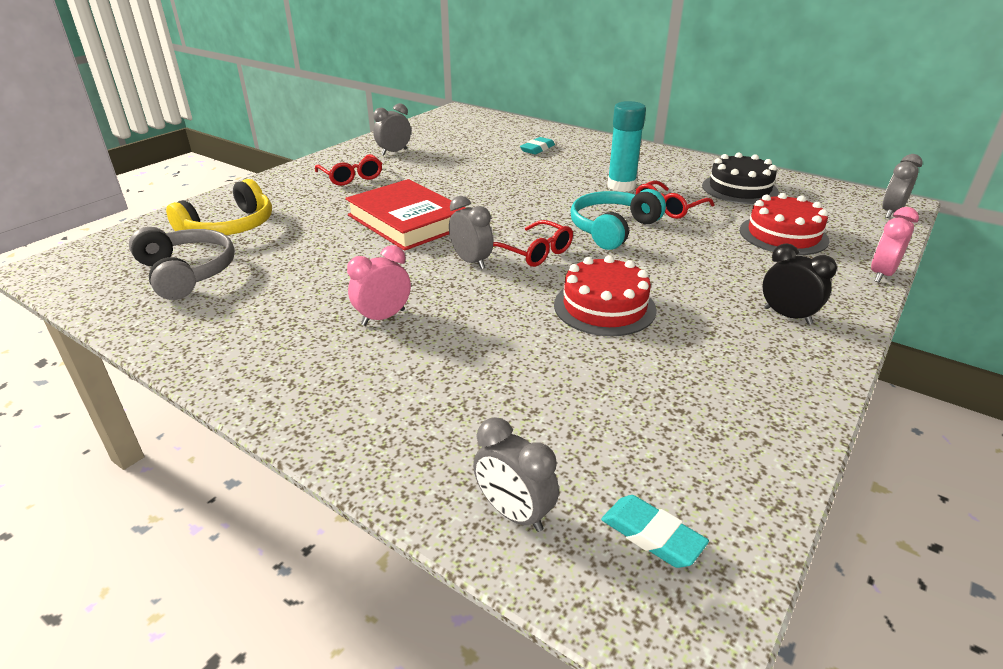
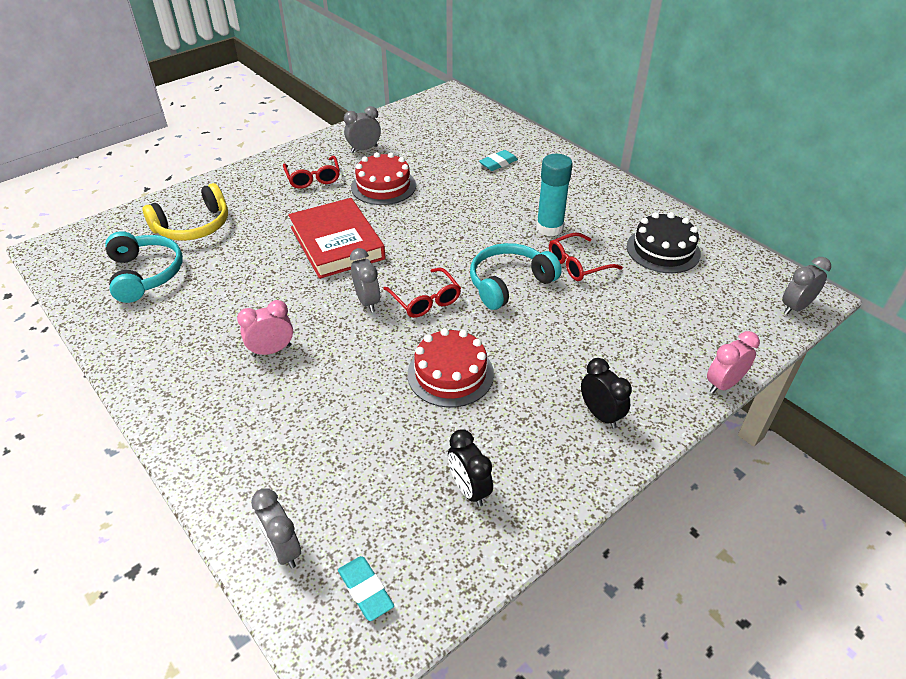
camera: 15 degrees right, 10 degrees up
(187, 273) = (145, 274): grey headphones -> turquoise headphones
(701, 405) = (469, 489): none -> black clock
(783, 235) = (664, 319): red cake -> red cake (383, 186)

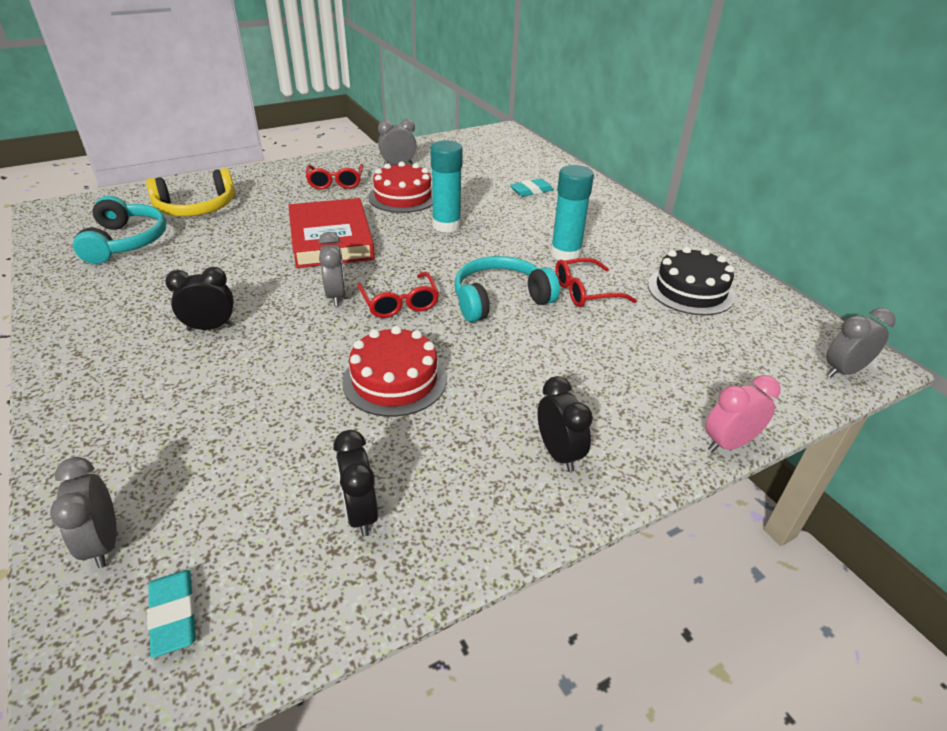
camera: 10 degrees right, 5 degrees down
(272, 350) = (210, 327): pink clock -> black clock
(435, 213) = (446, 225): none -> turquoise glue stick

